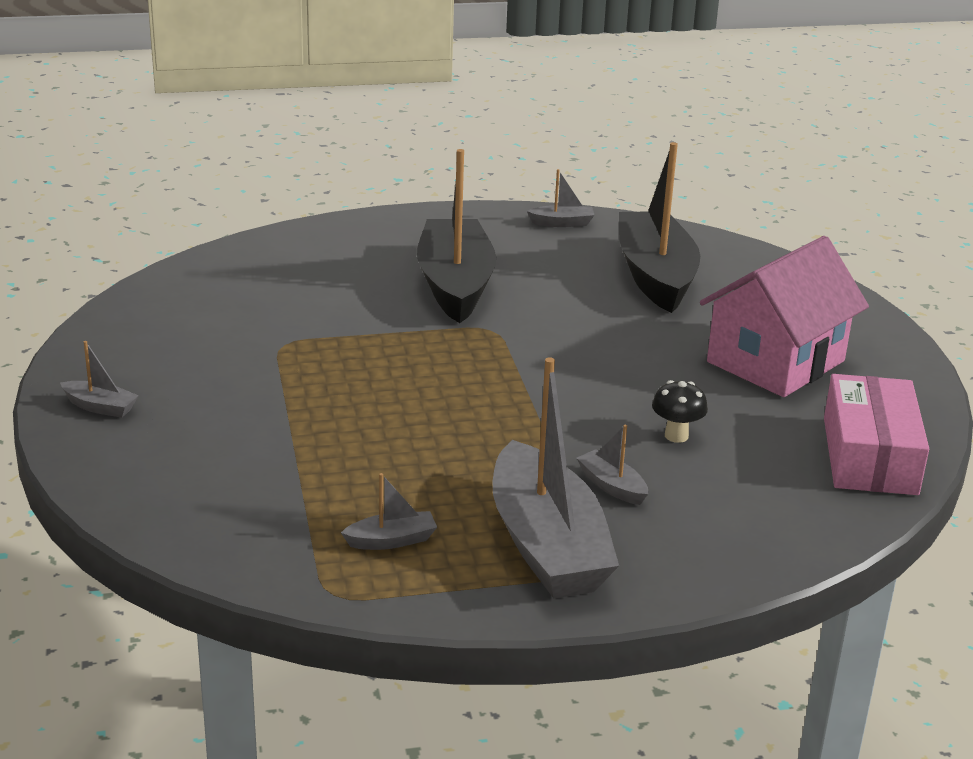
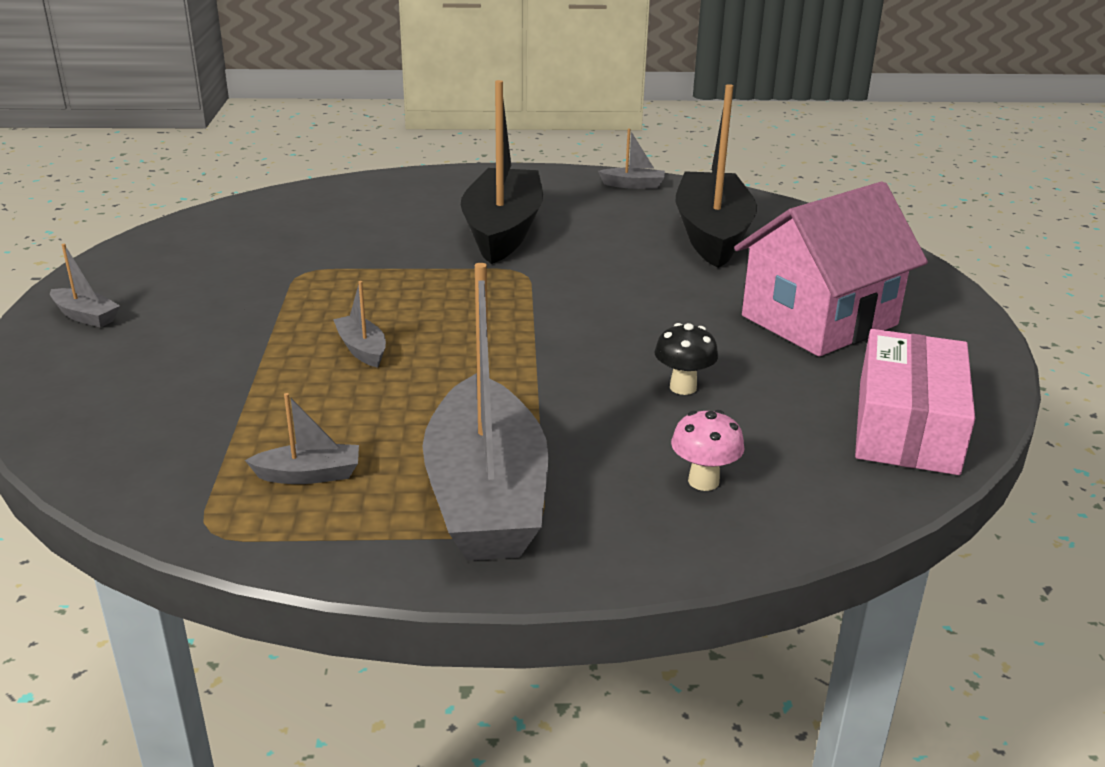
camera: 10 degrees right, 0 degrees up
(612, 486) = (589, 436): grey boat -> grey boat (362, 349)
(718, 517) = (703, 481): none -> pink mushroom

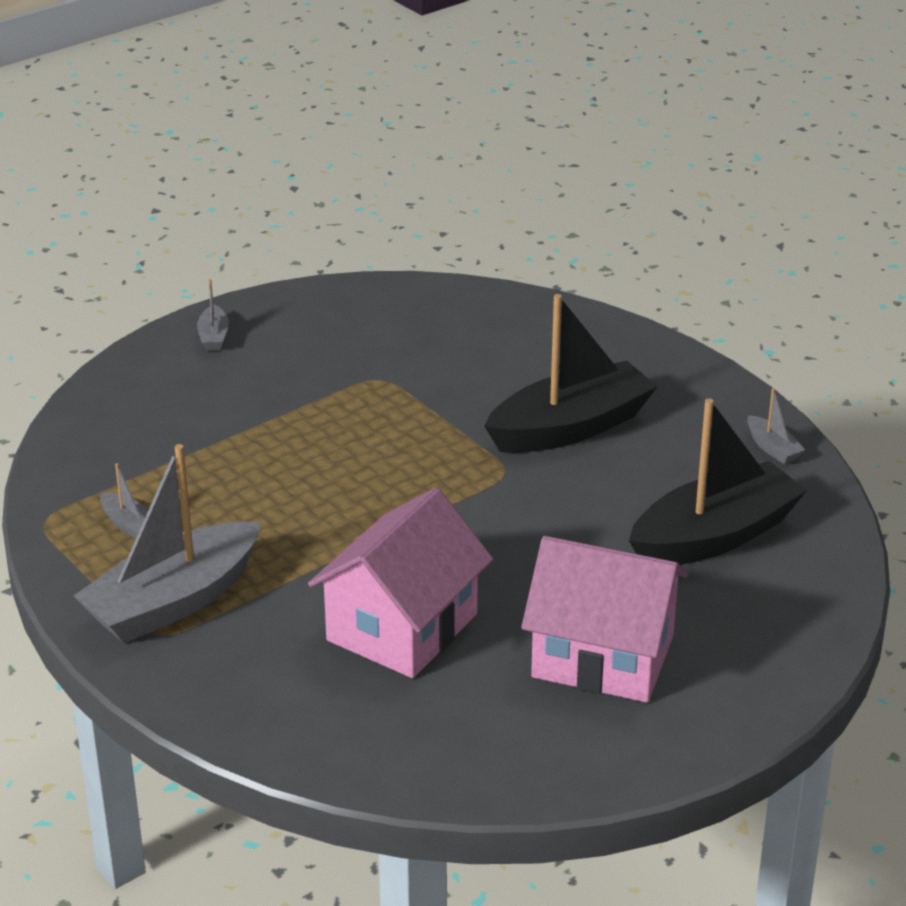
camera: 55 degrees right, 5 degrees up
(362, 349) = (296, 464): grey boat -> none
(683, 387) = (402, 627): black mushroom -> pink house
(703, 481) = (281, 684): pink mushroom -> none
(907, 425) = (463, 757): pink box -> none

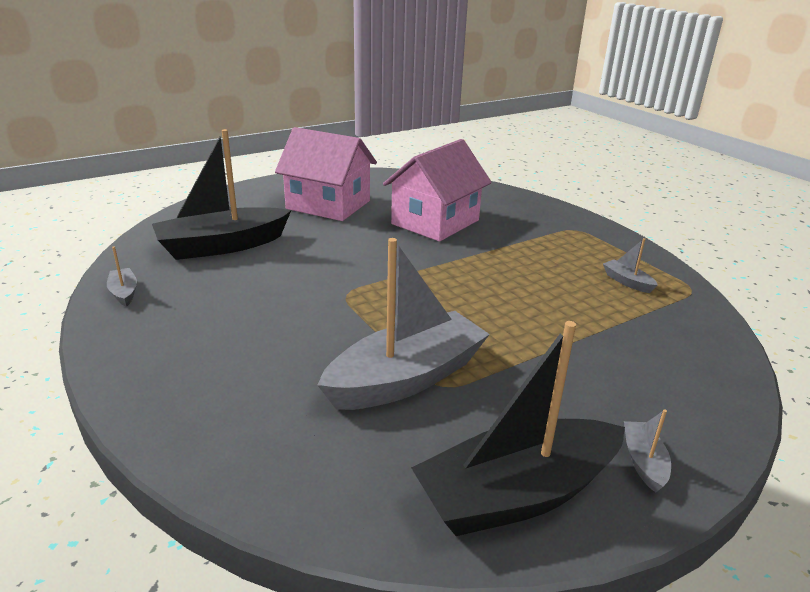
camera: 175 degrees left, 5 degrees down
(173, 601) = (574, 241): grey boat -> grey boat (406, 378)
(570, 427) = (276, 322): black boat -> black boat (517, 494)

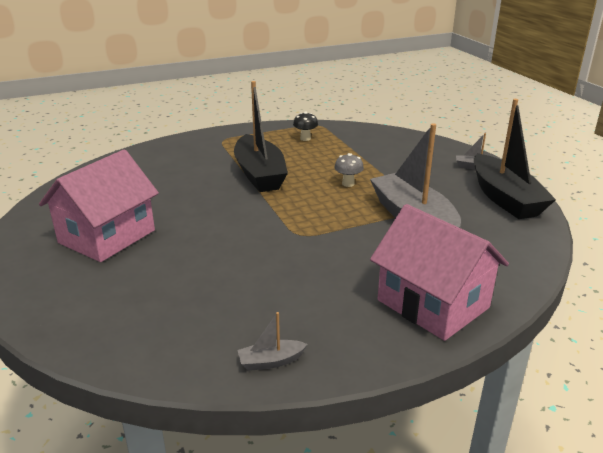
camera: 80 degrees left, 0 degrees up
(222, 246) = (180, 301): black boat -> black boat (259, 174)
(435, 222) = (182, 187): pink house -> pink house (433, 304)
(494, 321) = (348, 184): none -> grey mushroom
(627, 282) = (305, 138): grey boat -> black mushroom

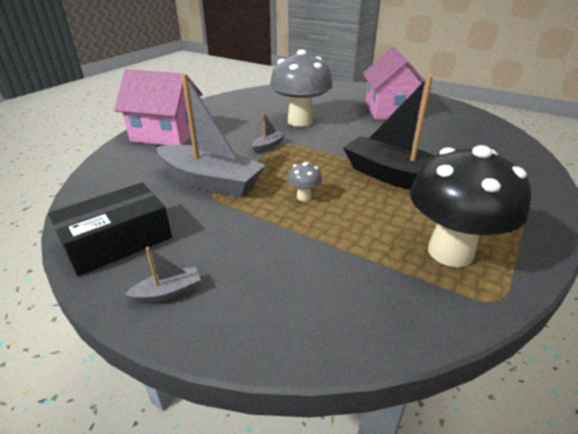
camera: 145 degrees right, 5 degrees up
(239, 260) = (300, 121): none -> grey mushroom
(271, 361) = (232, 99): grey boat -> grey boat (268, 146)
(305, 138) = (450, 252): black mushroom -> black mushroom, size x2.46
(505, 198) = (117, 241): black boat -> black box

